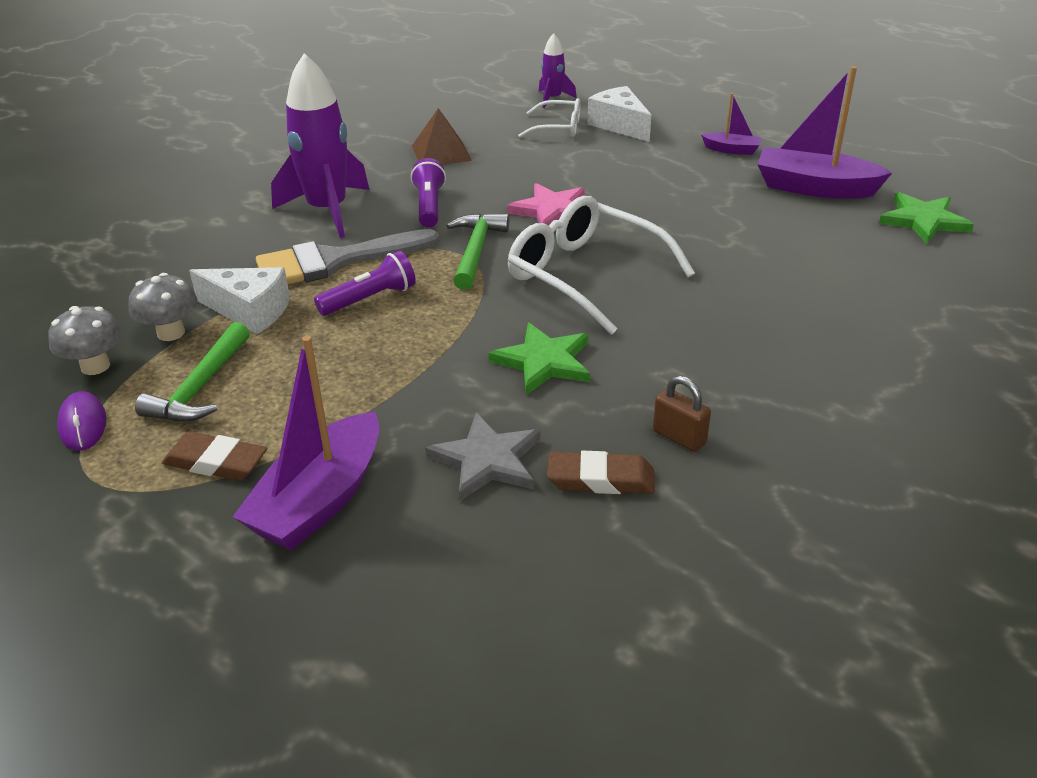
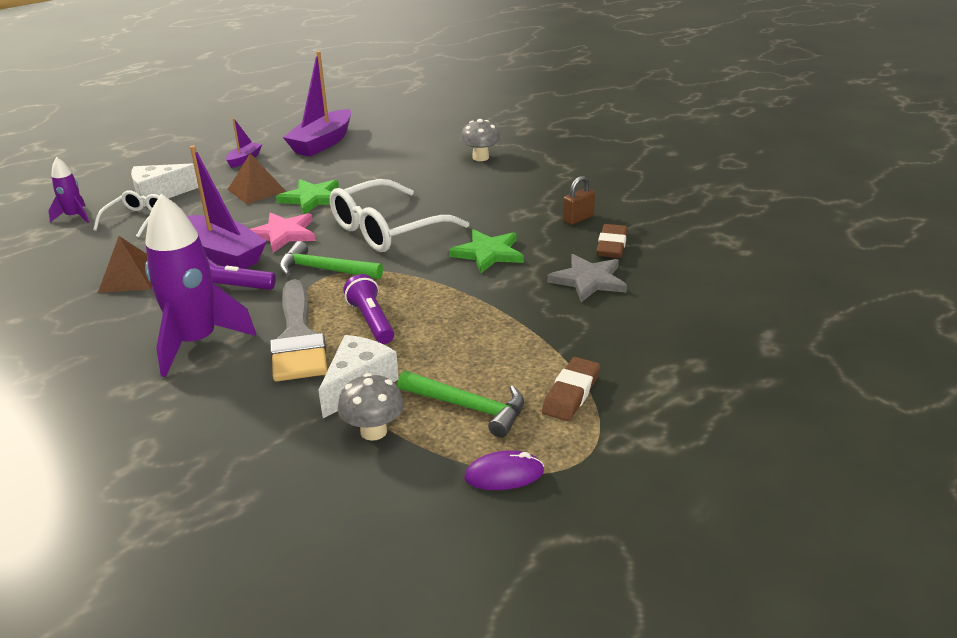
camera: 80 degrees left, 5 degrees down
(95, 366) = (411, 477): grey mushroom -> grey mushroom (480, 157)
(319, 500) = (620, 345): purple boat -> purple boat (222, 254)
(654, 173) = (256, 190): none -> brown pyramid
(923, 221) = (386, 122): green star -> green star (312, 198)

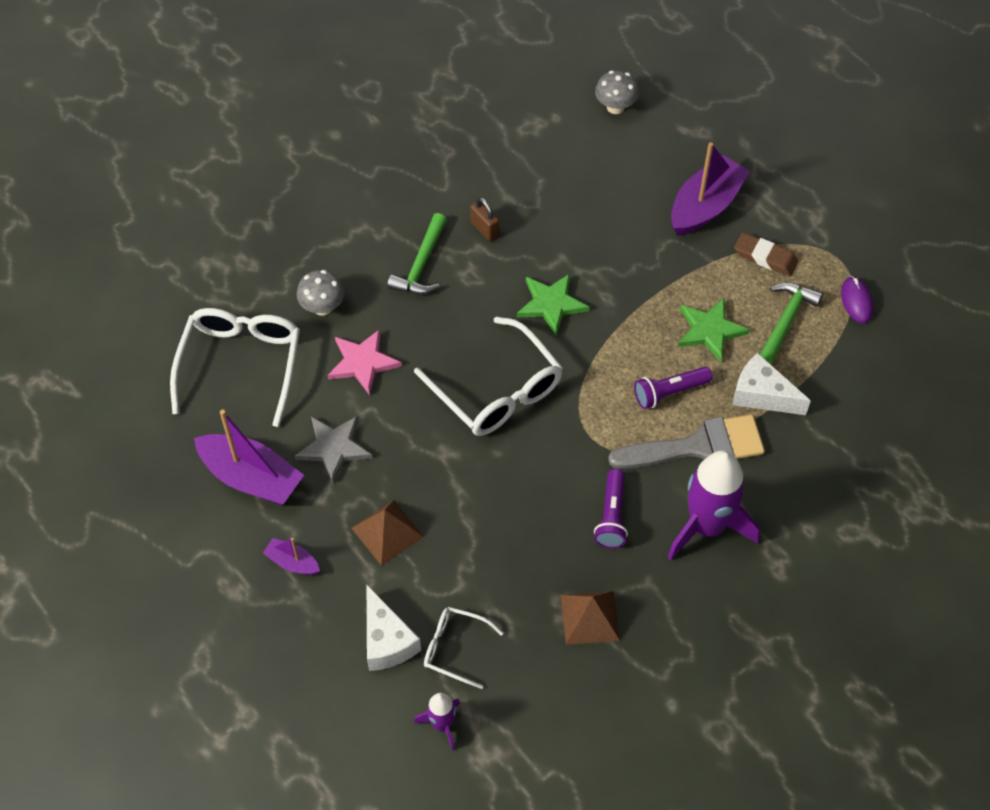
camera: 90 degrees left, 25 degrees up
(222, 254) = (544, 538): purple boat -> purple boat (705, 206)
(283, 234) = (501, 487): pink star -> pink star (363, 363)
(312, 198) = (416, 469): green star -> green star (710, 330)
(324, 270) = (579, 439): green hammer -> green hammer (421, 265)
(373, 431) = (818, 380): grey mushroom -> grey mushroom (615, 107)
(424, 134) = (240, 365): none -> white glasses
(588, 280) = (602, 232): grey star -> grey star (334, 448)
(612, 245) = (540, 208): brown eraser -> none

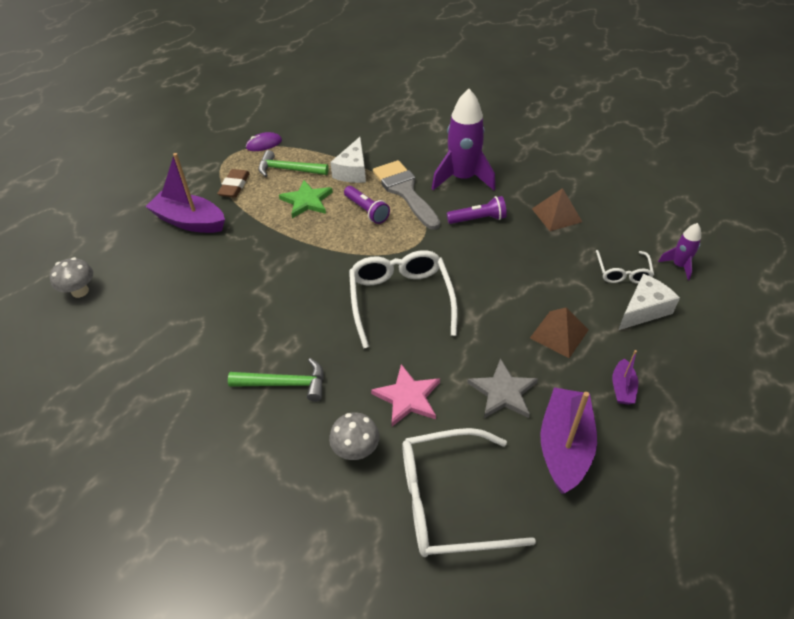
camera: 105 degrees left, 10 degrees down
(484, 229) = (234, 348): brown padlock -> none
(496, 390) = (401, 300): white glasses -> white glasses turned 45 degrees counterclockwise
(551, 304) = (306, 287): green star -> none

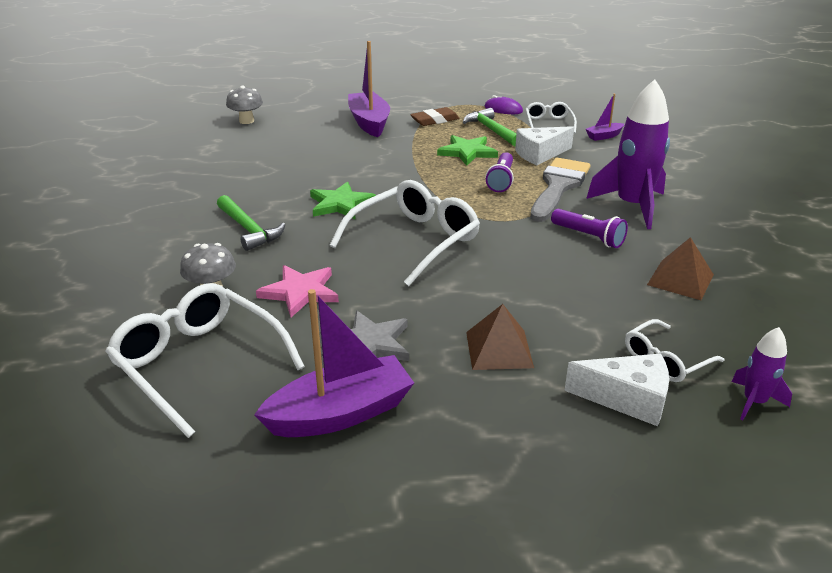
camera: 50 degrees right, 15 degrees down
(305, 310) = (340, 204): none -> green star
(314, 139) = (548, 124): none -> white glasses
(622, 388) = (476, 427): purple boat -> purple boat (604, 136)

